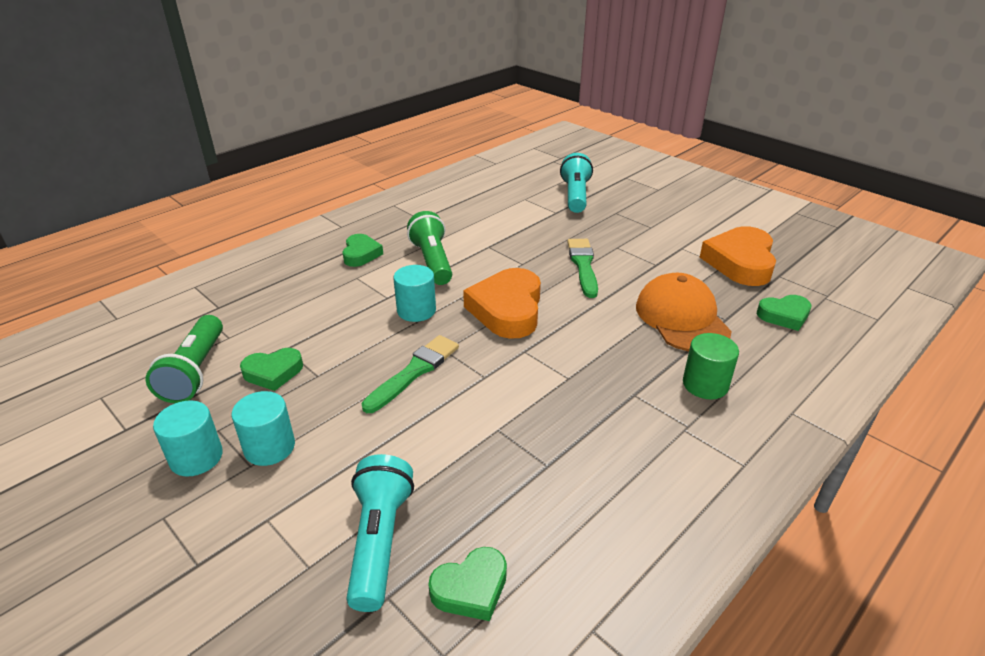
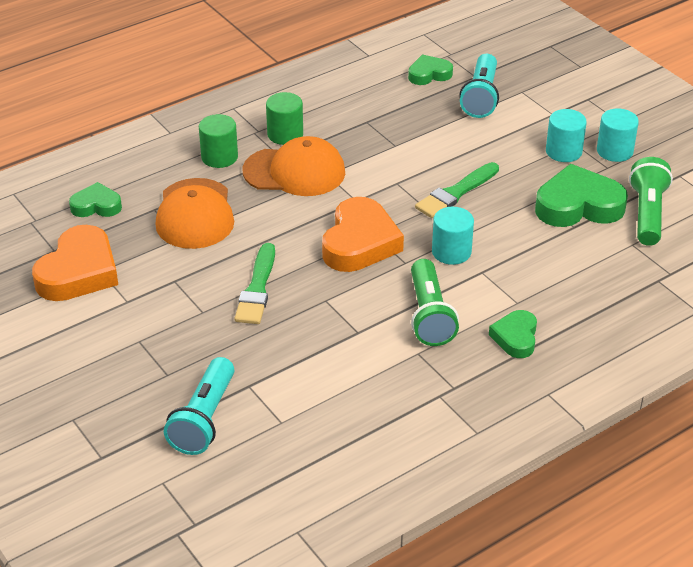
camera: 170 degrees left, 5 degrees up
(273, 372) = (578, 205): green heart -> green heart, size x1.77
(607, 376) = (294, 172): none -> orange cap
(646, 427) = (285, 134): none -> green cylinder

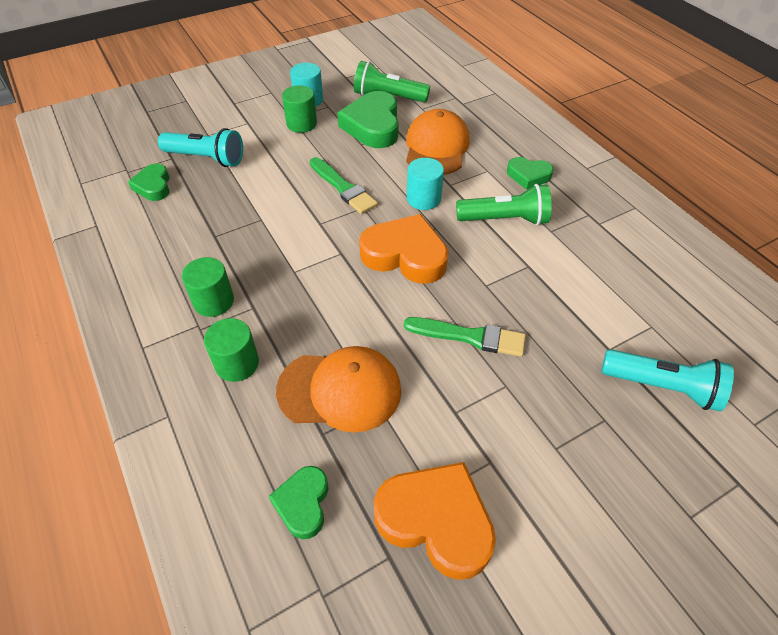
camera: 85 degrees left, 10 degrees up
(294, 172) = (283, 297): orange cap -> orange cap (436, 147)
(563, 151) = (301, 124): turquoise cylinder -> green cylinder

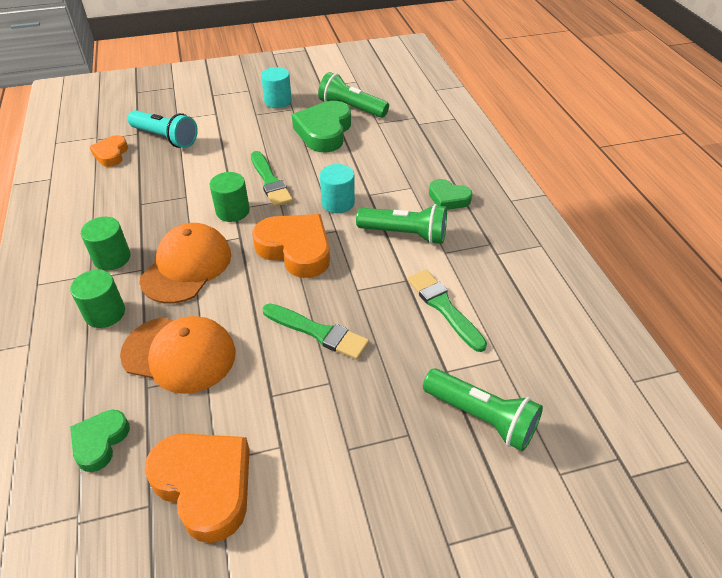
camera: 15 degrees right, 5 degrees down
(153, 186) = (111, 154): green heart -> orange heart
(301, 124) = (261, 121): green cylinder -> green cylinder (232, 211)
(436, 147) = (373, 159): orange cap -> orange cap (187, 266)
(577, 286) = (444, 307): none -> green brush
(662, 387) = (481, 417): turquoise flashlight -> green flashlight

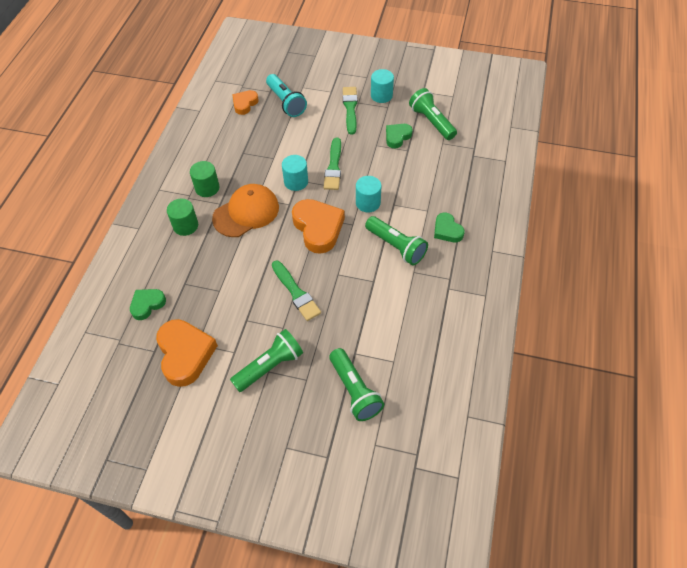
camera: 30 degrees right, 10 degrees up
(179, 354) = (211, 271): orange cap -> none
(232, 211) = (296, 182): green cylinder -> turquoise cylinder
(324, 132) = (397, 137): green heart -> green heart, size x0.57
(346, 441) = (270, 366): none -> green flashlight
(444, 307) = (383, 311): green brush -> green brush (350, 108)

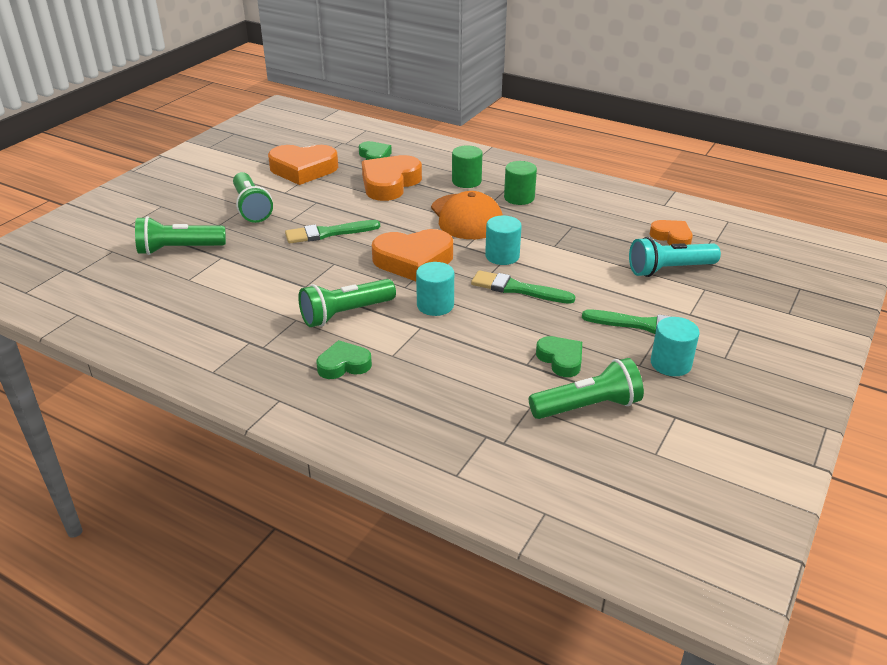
camera: 105 degrees right, 20 degrees down
(200, 277) = (390, 183): none -> orange heart

